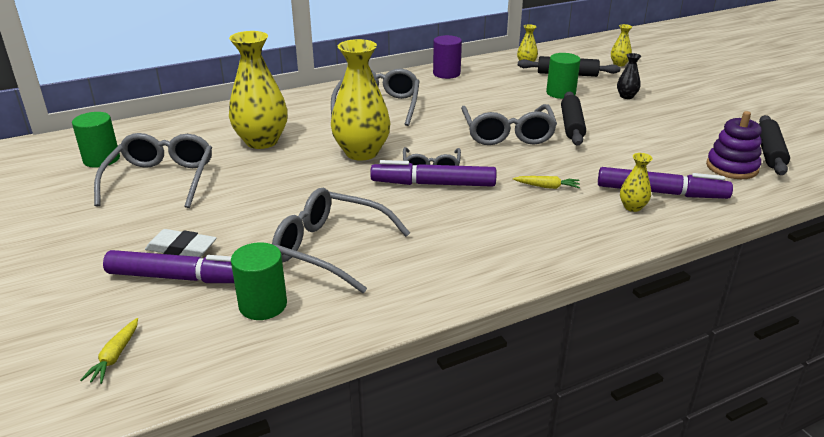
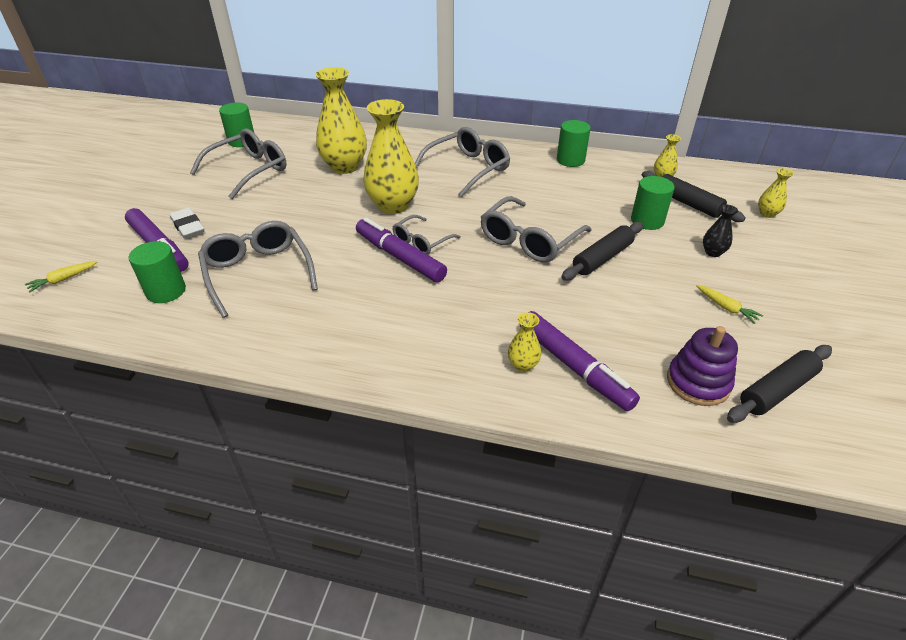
camera: 40 degrees right, 10 degrees up
(446, 73) = (570, 160): purple cylinder -> green cylinder
(547, 187) = (481, 305): yellow carrot -> yellow carrot (726, 308)

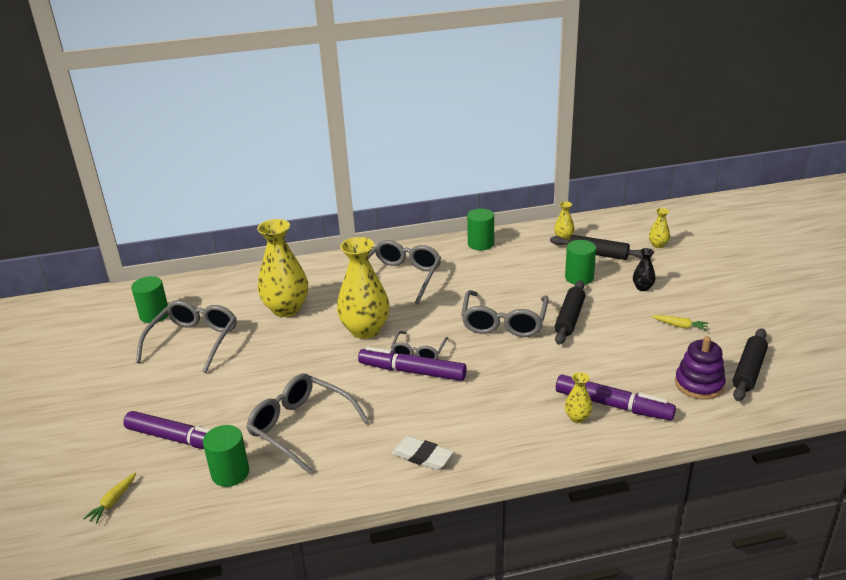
camera: 25 degrees left, 10 degrees down
(188, 226) = (188, 412): white eraser -> white eraser (422, 456)

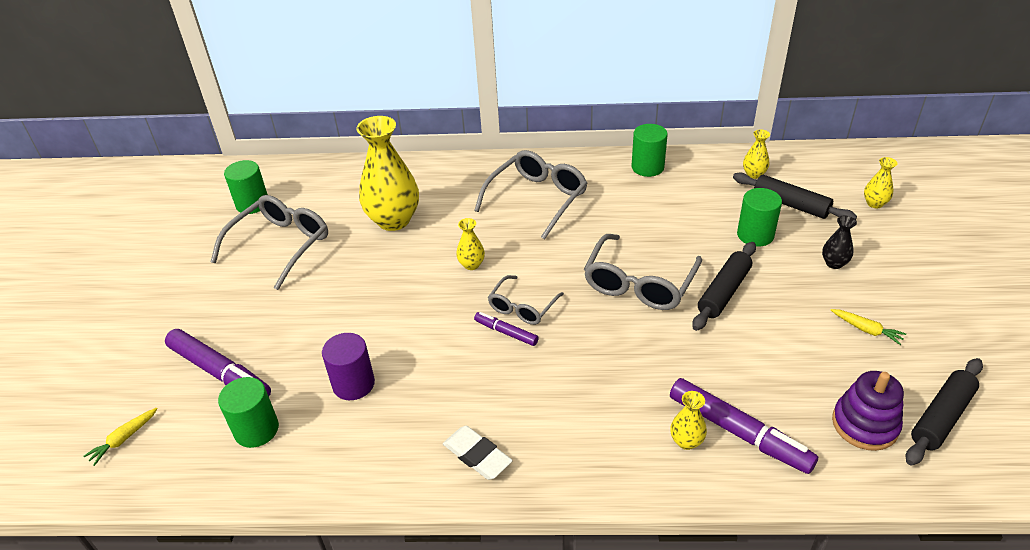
camera: 15 degrees right, 10 degrees up
(300, 427) = (353, 384): grey glasses -> purple cylinder
(365, 330) = (471, 265): yellow vase -> yellow vase, size x0.45
(412, 371) = (506, 332): purple marker -> purple marker, size x0.53

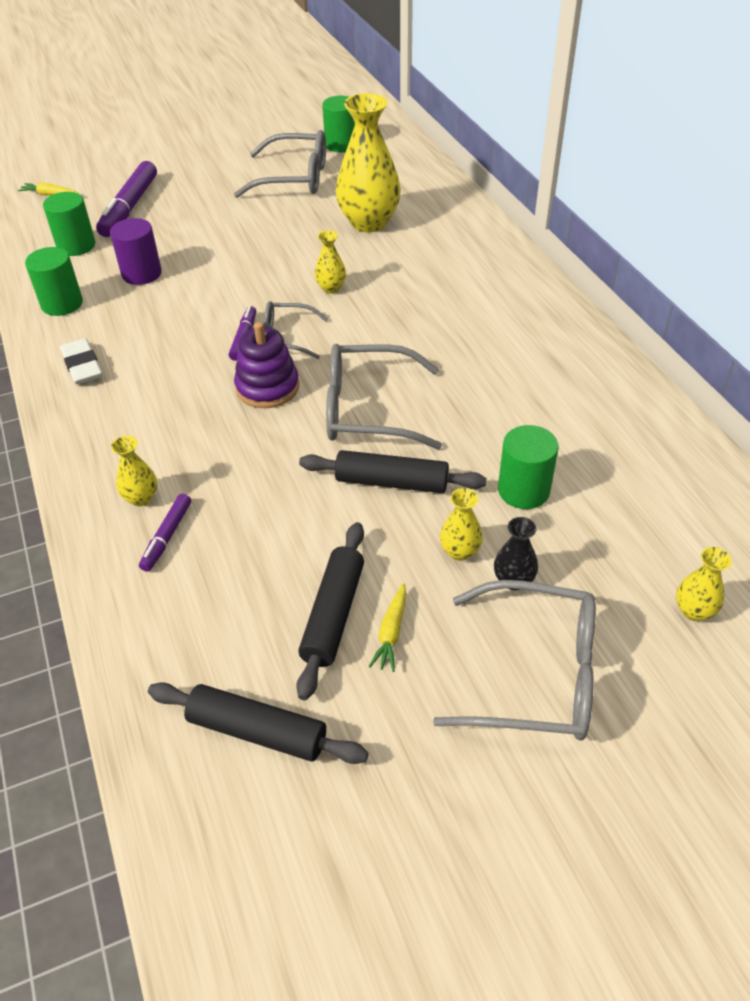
camera: 65 degrees right, 5 degrees up
(477, 455) = (82, 365): white eraser -> white eraser turned 45 degrees counterclockwise
(537, 199) = (468, 299): grey glasses -> grey glasses (536, 674)
(647, 167) = (597, 365): green cylinder -> green cylinder (62, 304)
(738, 432) = (167, 537): purple marker -> purple marker, size x0.53
(754, 174) = (662, 465): yellow vase -> yellow vase (460, 551)
(790, 204) = (619, 514): black rolling pin -> black rolling pin (333, 614)
(864, 424) = (216, 649): purple stacking toy -> purple stacking toy (267, 387)

